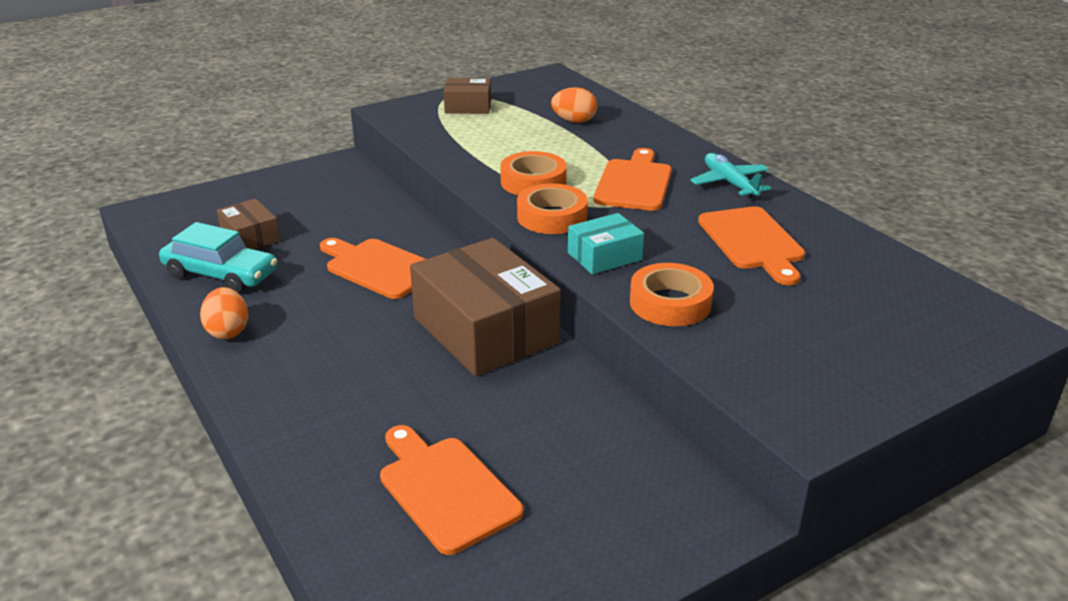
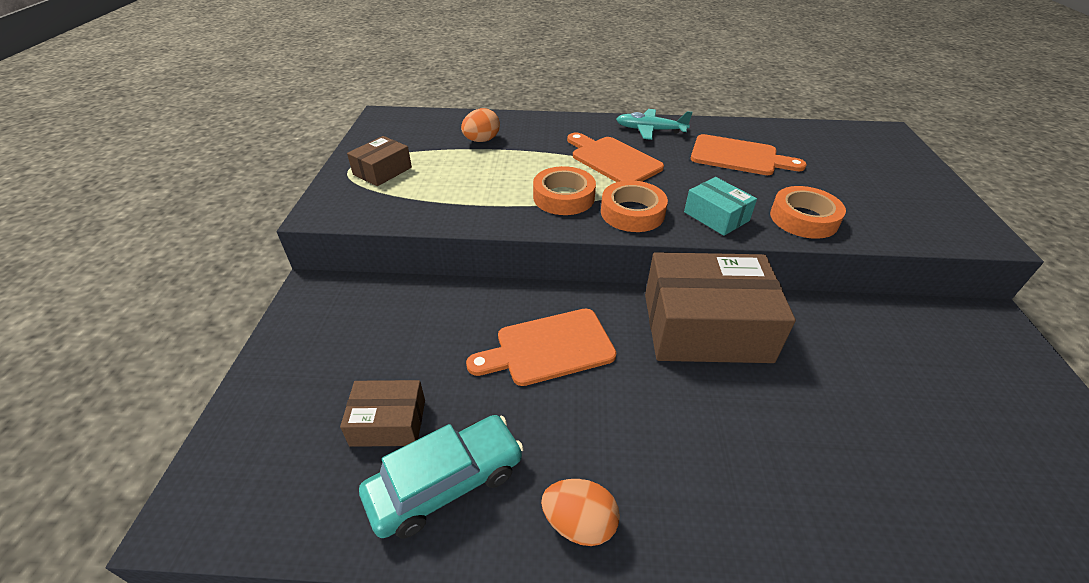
camera: 55 degrees left, 10 degrees up
(445, 489) = (937, 452): orange cutting board -> none
(604, 256) = (716, 216): turquoise box -> turquoise box turned 45 degrees counterclockwise

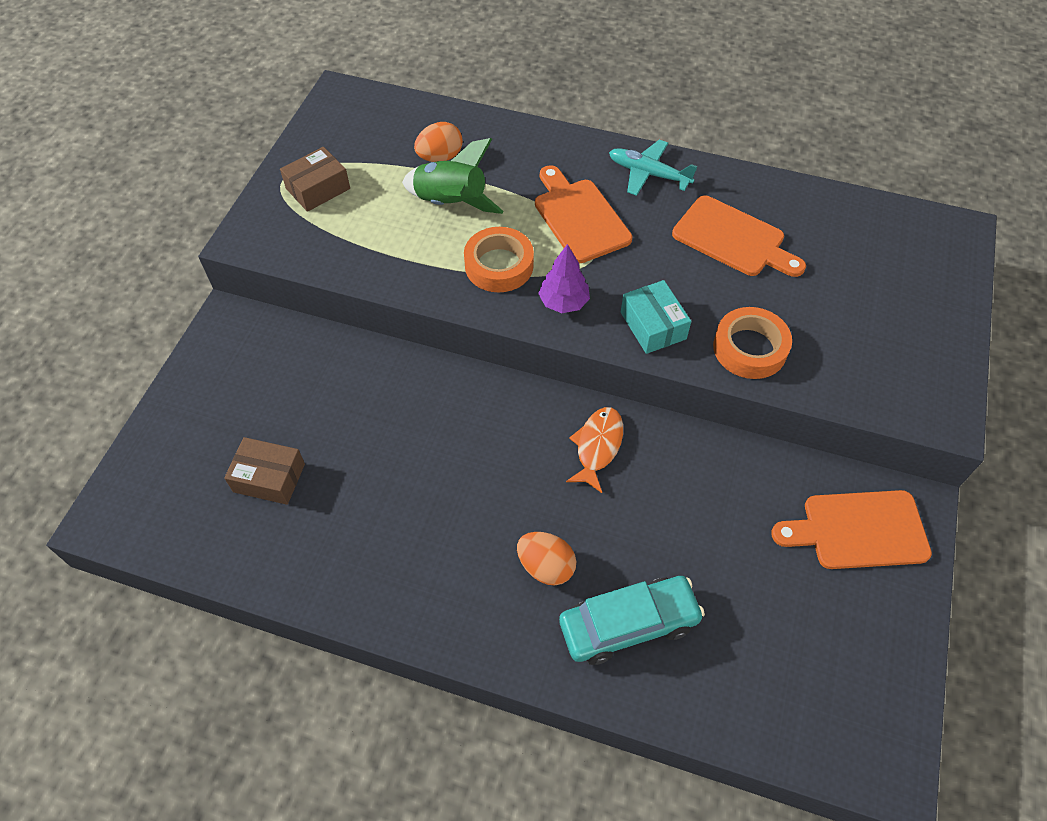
camera: 15 degrees right, 15 degrees up
(446, 483) = (303, 542): turquoise car -> turquoise car (628, 624)
(503, 165) = (451, 203): none -> green rocket
(549, 348) = (433, 436): orange cutting board -> orange cutting board (858, 530)
(579, 523) = (398, 601): orange egg -> orange egg (546, 566)
(632, 213) = (563, 302): orange tape -> purple tree
(705, 327) = (597, 446): brown box -> orange fish

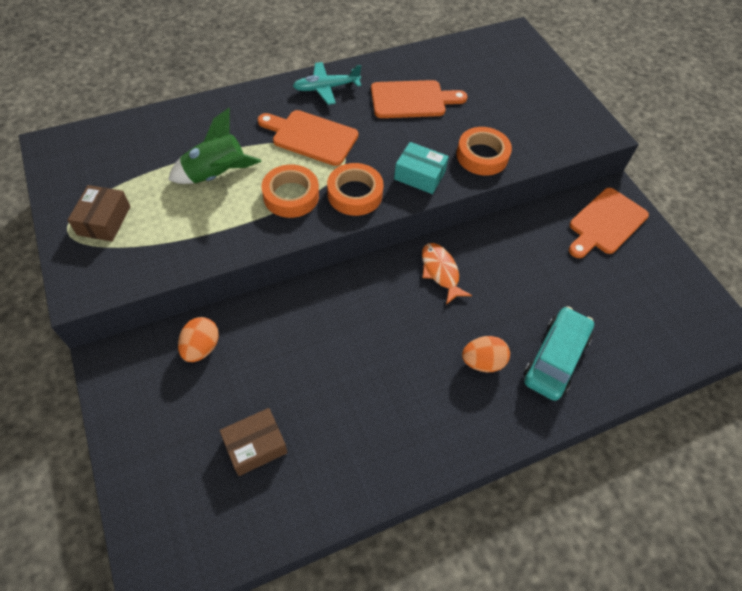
camera: 45 degrees left, 0 degrees up
(440, 157) = (177, 149): orange egg -> orange egg (201, 347)
(563, 302) = (355, 194): purple tree -> orange tape

